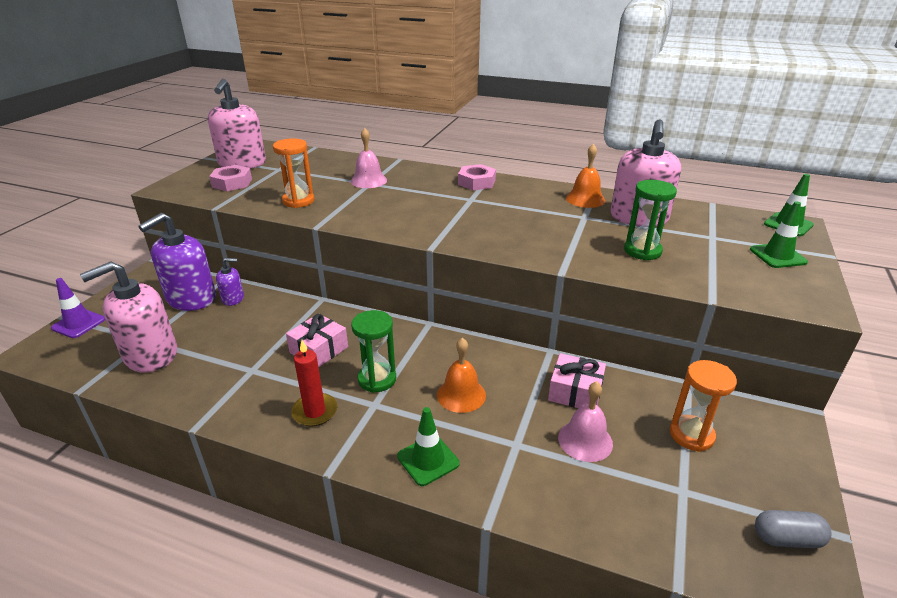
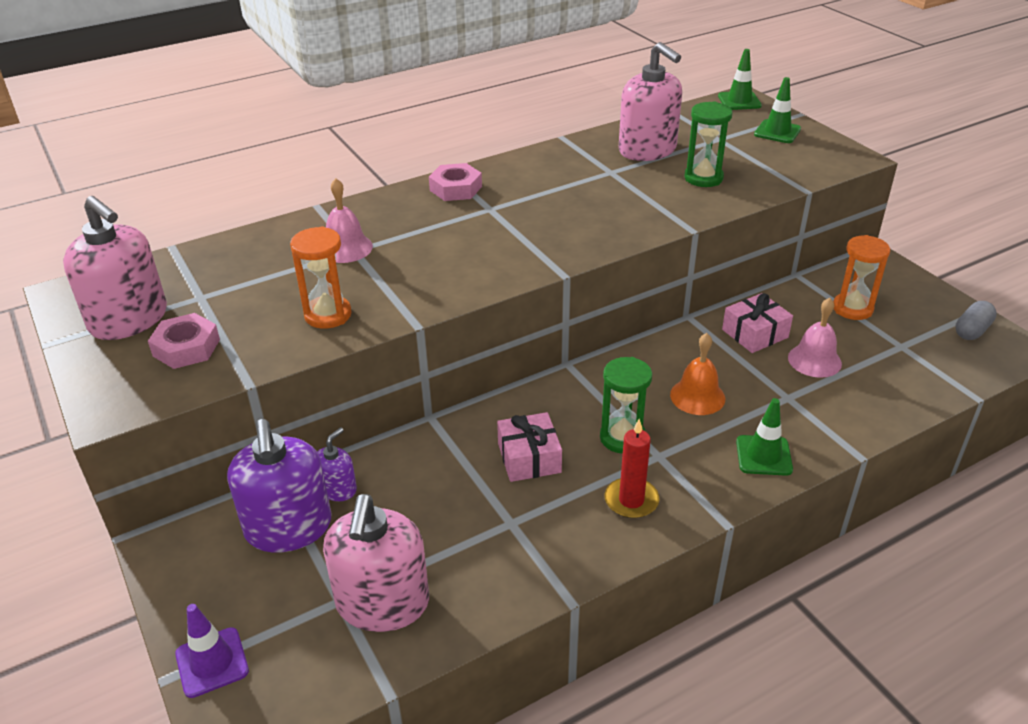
camera: 50 degrees left, 5 degrees up
(585, 199) = (578, 154): orange bell -> none

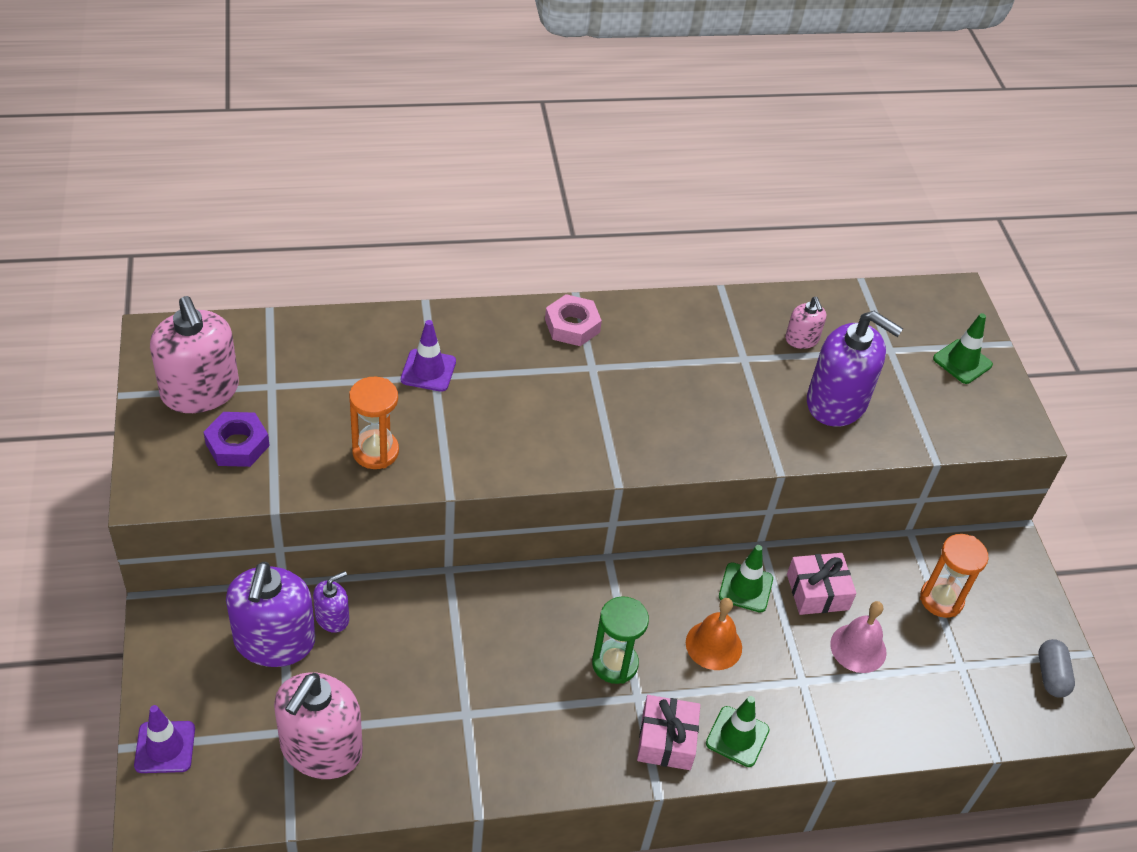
camera: 15 degrees right, 10 degrees up
(186, 348) = (237, 444): pink nut -> purple nut
(346, 248) = (428, 370): pink bell -> purple traffic cone
(529, 458) = (517, 651): pink gift -> pink gift (666, 740)
(631, 500) = (585, 734): red candle -> none
(647, 150) = (801, 339): pink soap dispenser -> pink soap dispenser, size x0.49
(703, 178) = (836, 402): green hourglass -> purple soap dispenser
(739, 101) = (951, 298): green traffic cone -> green traffic cone (745, 588)
(972, 330) = (1051, 675): grey capsule -> grey capsule turned 60 degrees counterclockwise

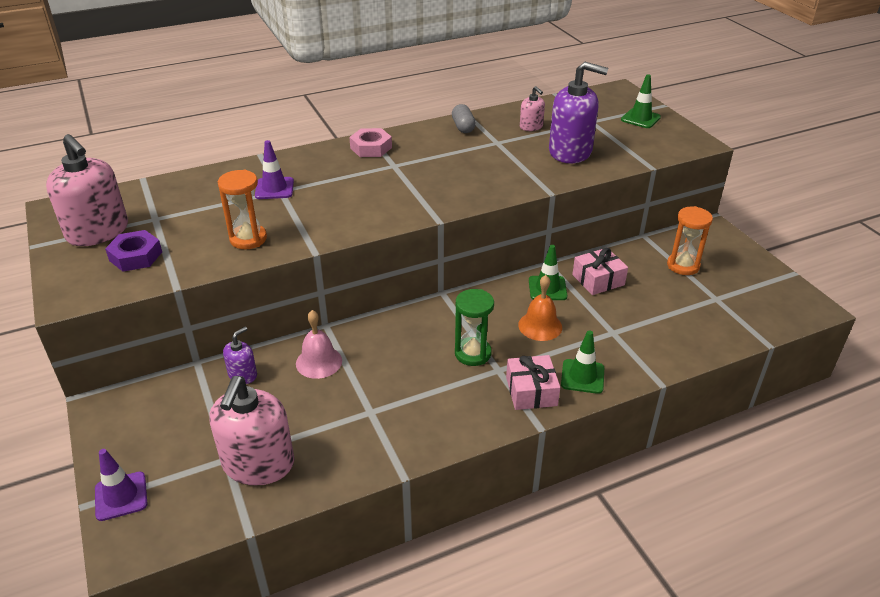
camera: 10 degrees left, 10 degrees down
(274, 641) = (199, 401): purple soap dispenser -> none
(858, 648) = (642, 304): pink bell -> pink bell (319, 362)
(1051, 675) = (778, 290): grey capsule -> grey capsule (463, 127)

